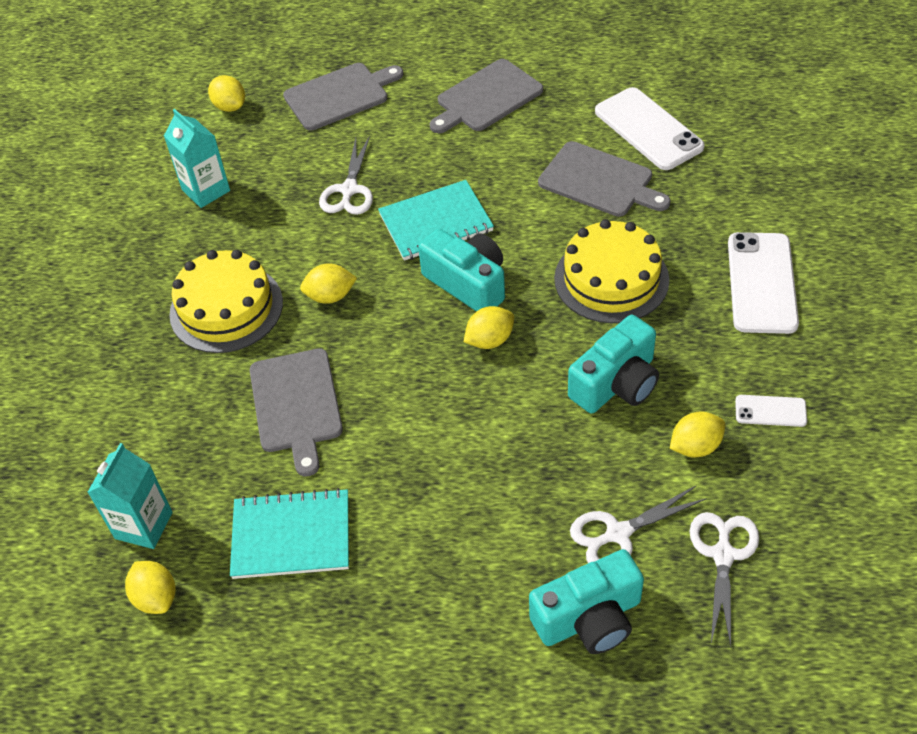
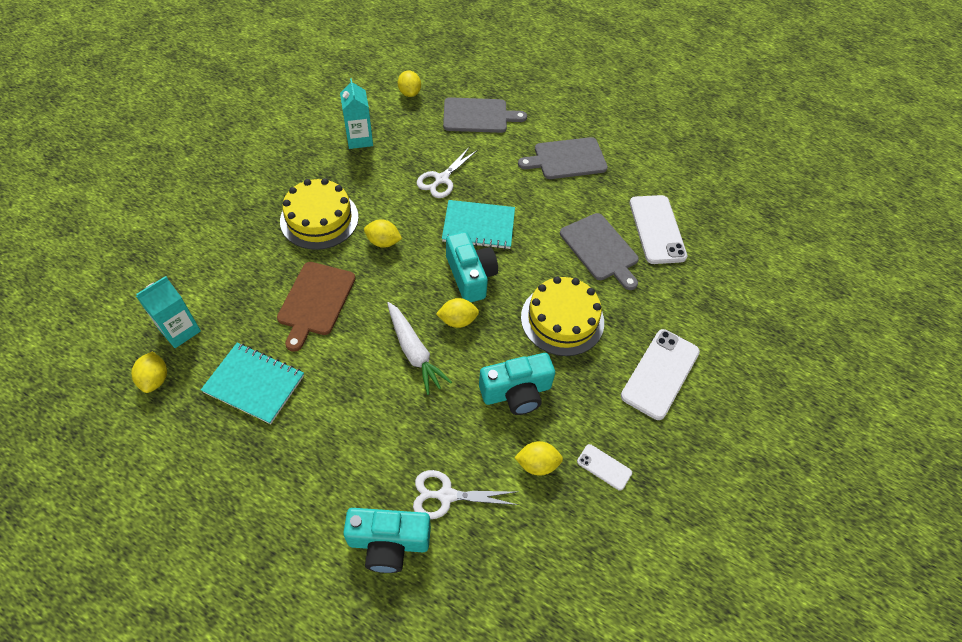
camera: 20 degrees right, 5 degrees up
(296, 405) = (315, 301): grey cutting board -> brown cutting board
(464, 400) = (414, 352): none -> white carrot
(723, 555) = (503, 550): white scissors -> none

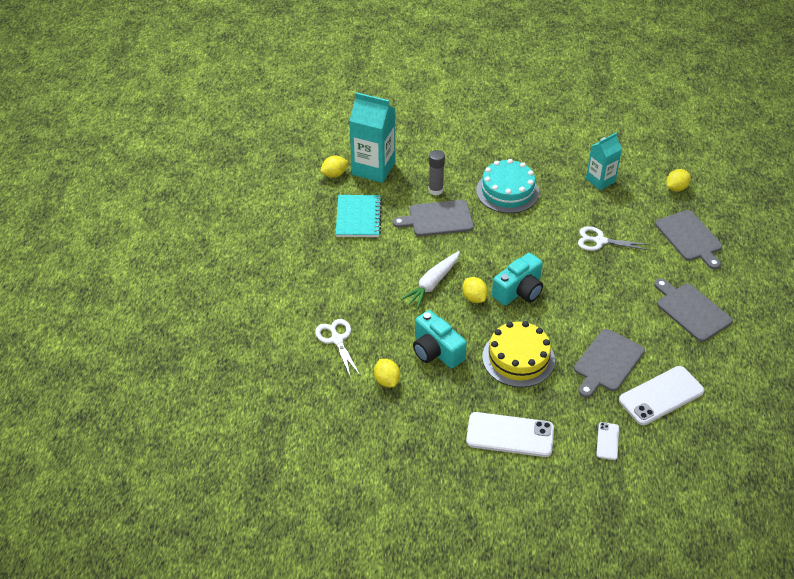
camera: 70 degrees right, 10 degrees down
(180, 330) = (373, 168): turquoise carton -> turquoise carton, size x1.61
(268, 283) = (435, 190): none -> grey glue stick
(315, 301) = (438, 219): brown cutting board -> grey cutting board
(319, 219) = (507, 191): yellow cake -> turquoise cake
(383, 242) = (513, 232): yellow lemon -> none
(388, 543) = (291, 323): turquoise camera -> none
(478, 226) = (570, 279): turquoise notebook -> none
(604, 467) = (407, 420): white phone -> white phone (607, 441)

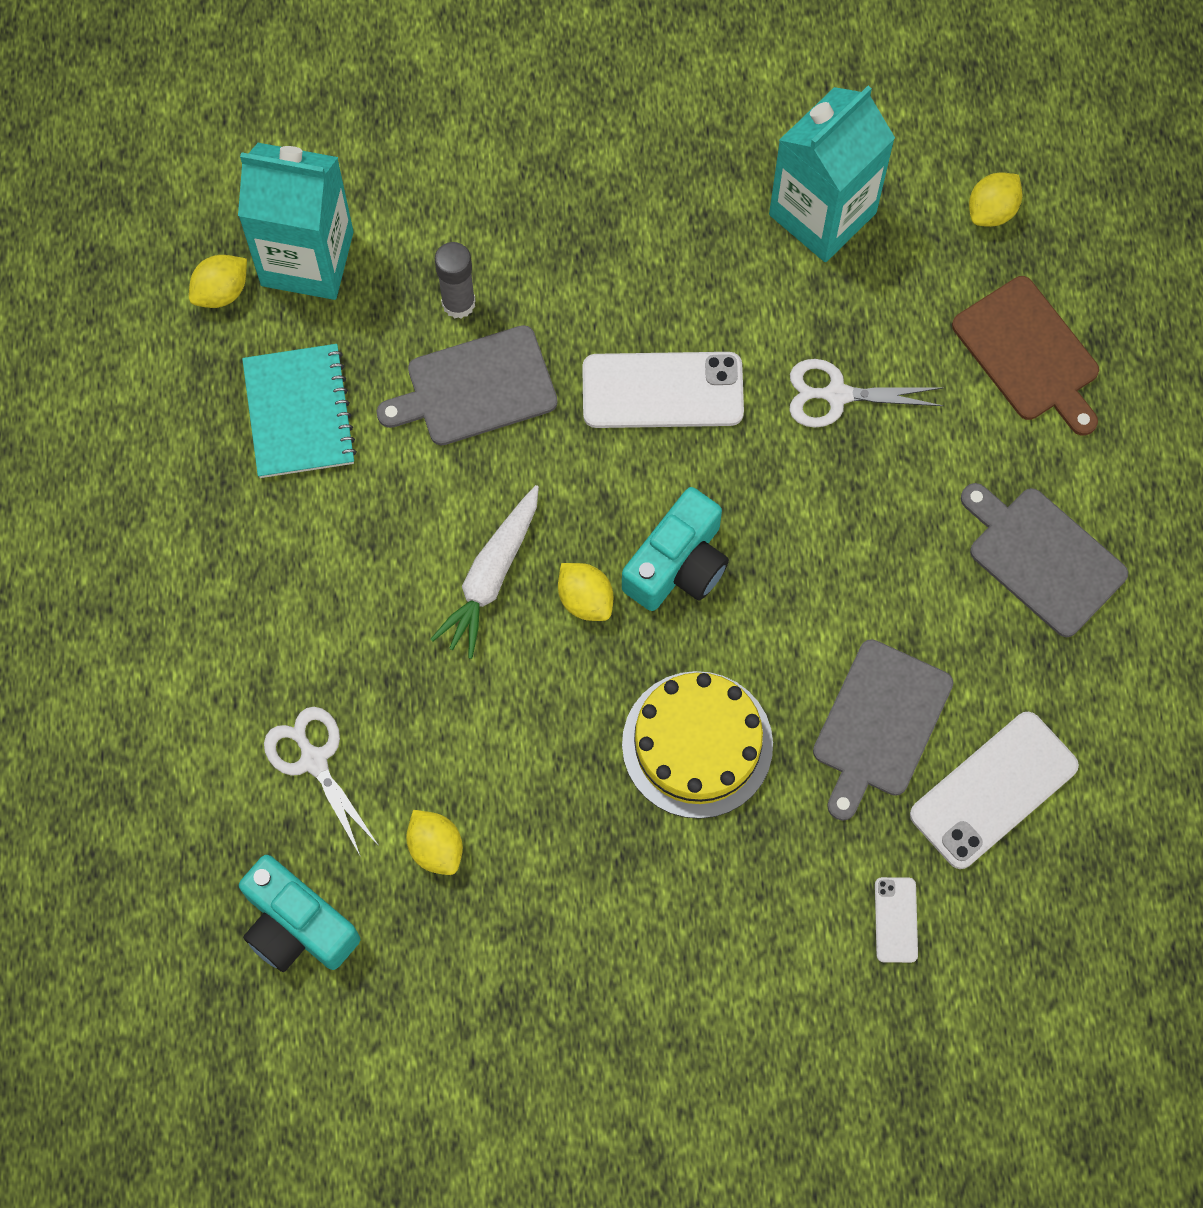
camera: 10 degrees left, 25 degrees up
(436, 351) = (525, 754): turquoise camera -> turquoise camera (296, 926)
(507, 191) = (619, 280): turquoise cake -> none
(510, 435) = (702, 939): white phone -> white phone (662, 391)
(600, 180) = (822, 214): turquoise carton -> turquoise carton, size x1.61
(690, 238) = (1029, 354): grey cutting board -> brown cutting board

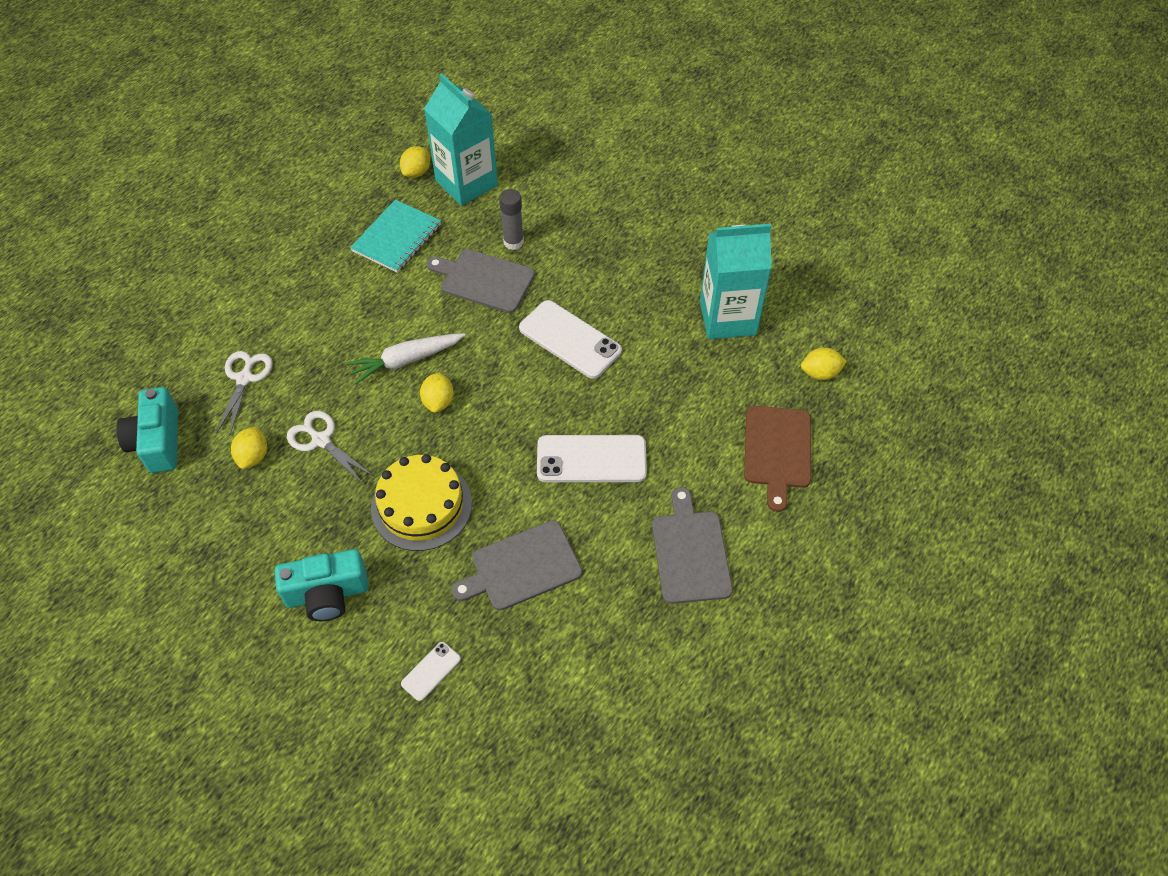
camera: 40 degrees right, 15 degrees down
(221, 291) = (417, 172): yellow lemon -> yellow lemon turned 60 degrees counterclockwise
(678, 564) = (498, 418): turquoise camera -> turquoise camera (327, 594)
(837, 395) = (655, 400): white scissors -> white scissors (321, 440)
(993, 790) = (549, 647): white phone -> white phone (591, 459)

